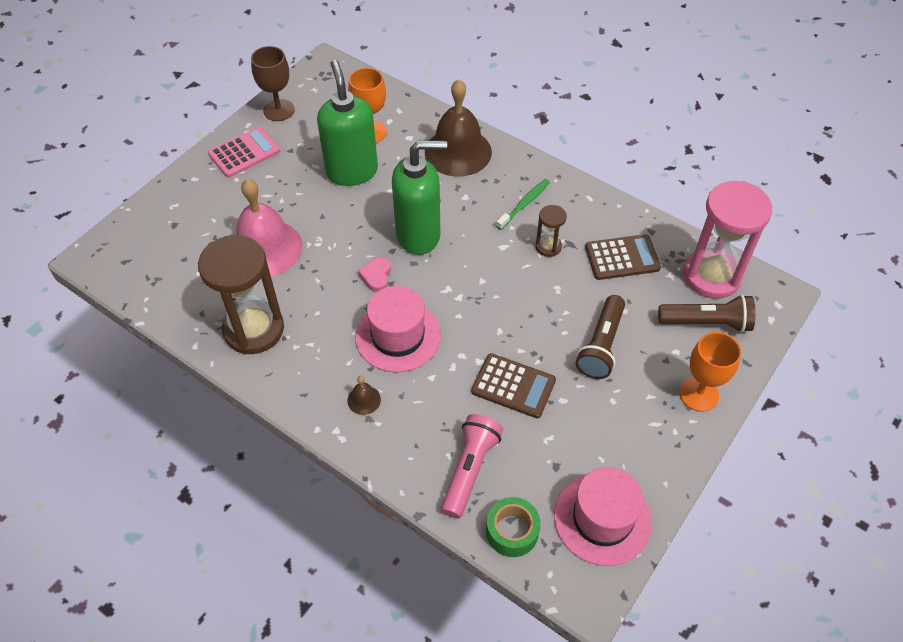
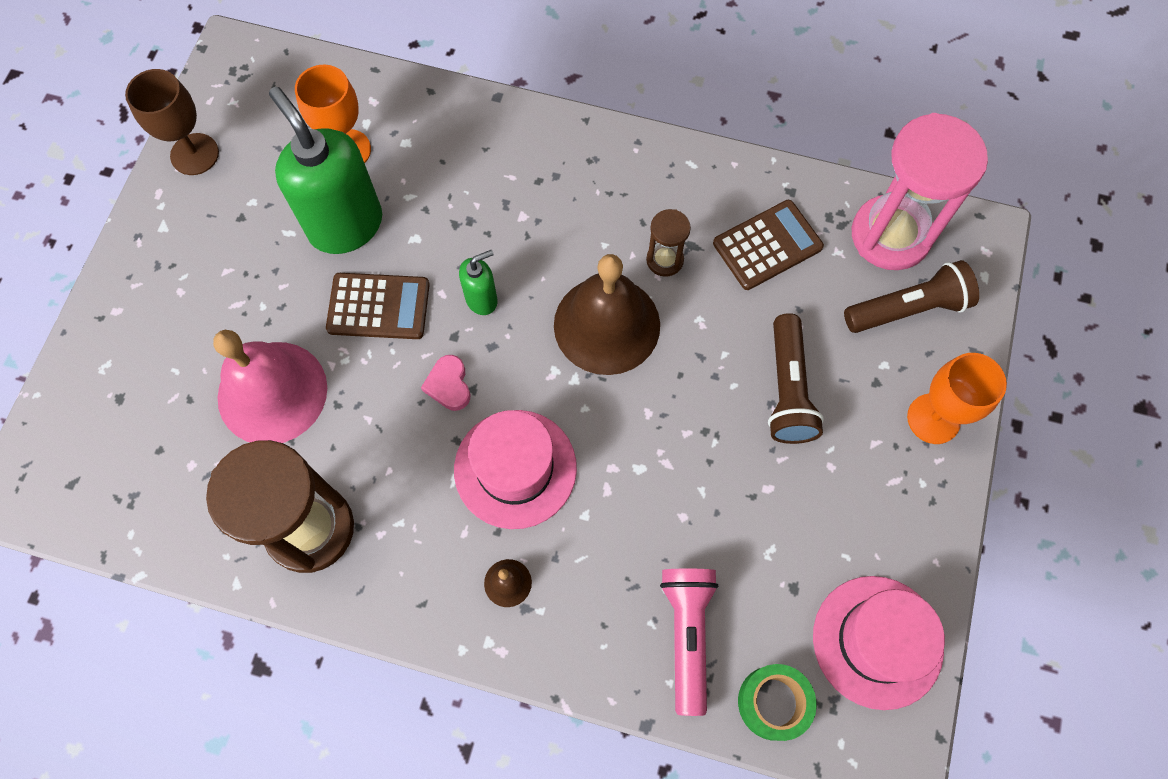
camera: 20 degrees left, 15 degrees up
(244, 153) = (173, 243): pink calculator -> none
(419, 235) = (482, 299): green soap dispenser -> green soap dispenser, size x0.47
(458, 152) = (484, 145): brown bell -> brown bell (607, 325)
(513, 386) = (697, 491): brown calculator -> brown calculator (378, 307)
(524, 204) = (608, 202): green toothbrush -> none

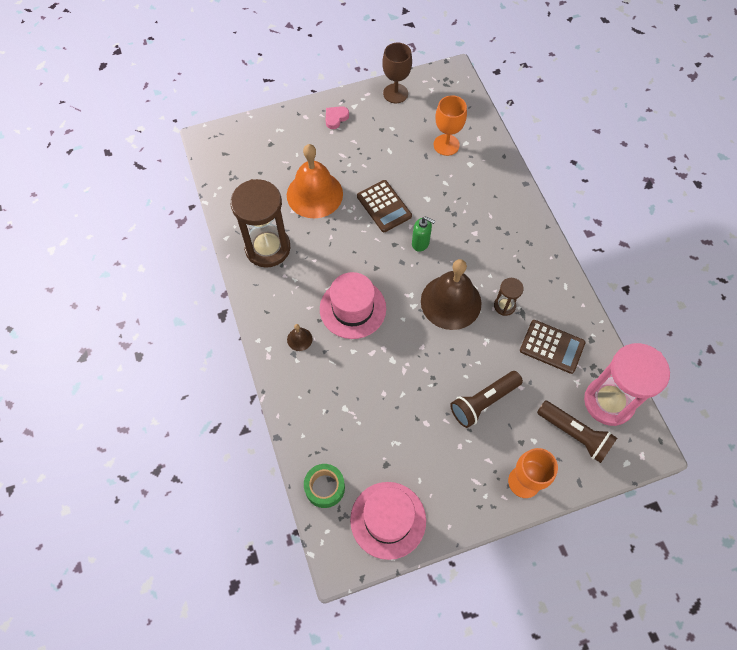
camera: 55 degrees right, 5 degrees down
(272, 392) = (314, 194): pink bell -> orange bell
(345, 225) = (411, 168): green soap dispenser -> none
(449, 385) = (370, 257): pink heart -> pink heart (336, 118)
(687, 635) = (329, 429): pink flashlight -> none

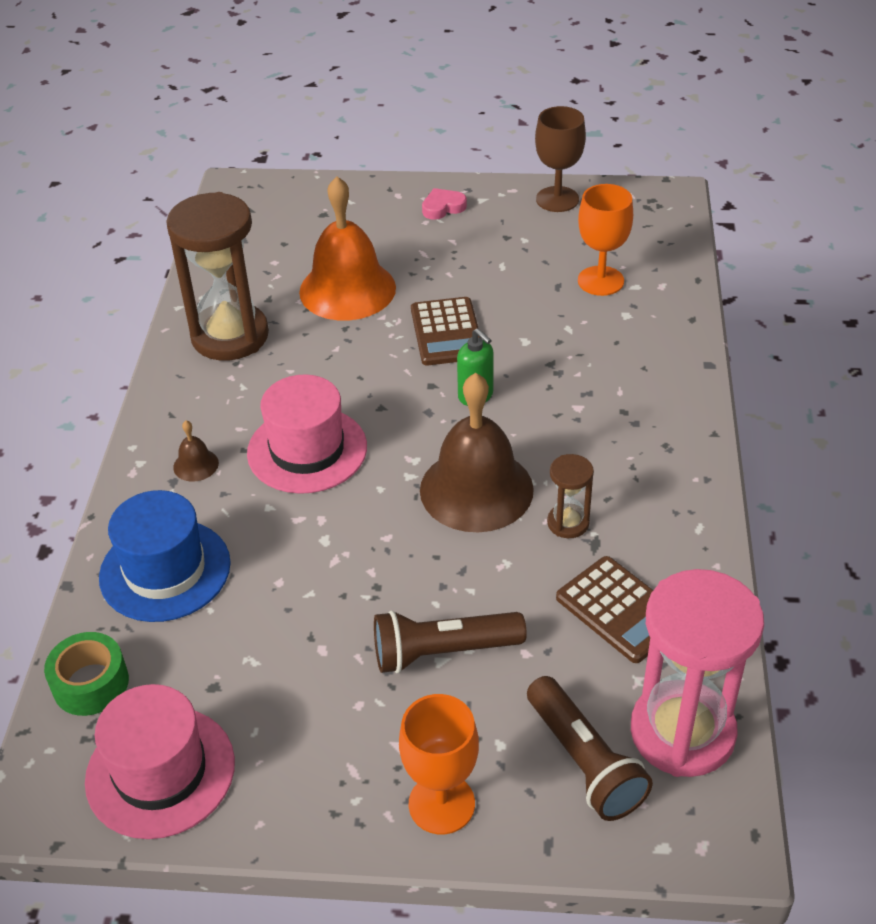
camera: 25 degrees right, 20 degrees down
(322, 409) = (165, 570): none -> blue hat

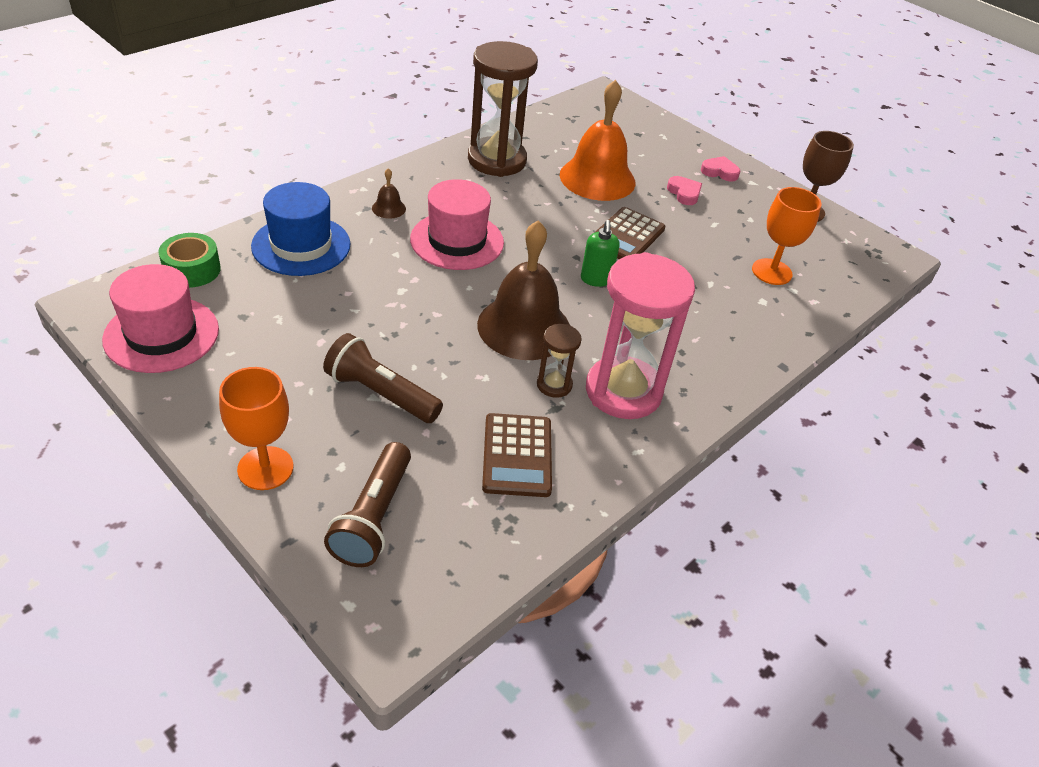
camera: 35 degrees right, 0 degrees up
(440, 251) = (684, 193): none -> pink heart
(682, 732) = (455, 553): pink hourglass -> pink hourglass (623, 391)

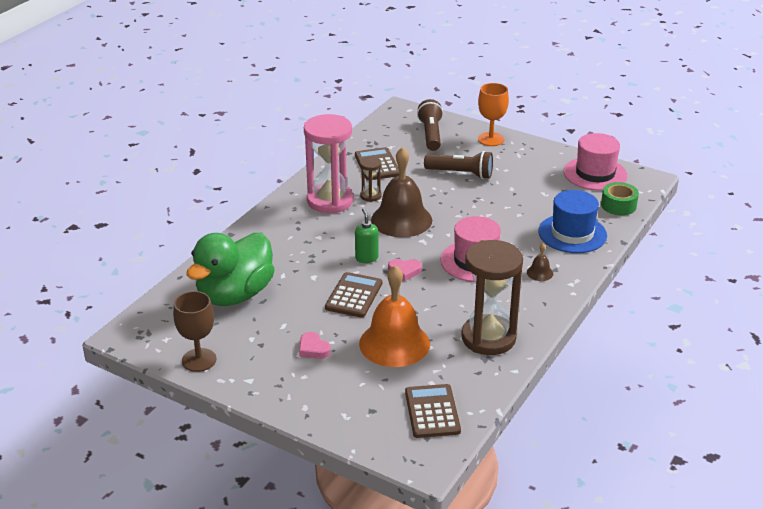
camera: 170 degrees right, 10 degrees down
(584, 120) = (432, 411): none -> brown calculator
(719, 172) = (282, 383): pink heart -> pink heart (404, 271)
(771, 272) = (235, 295): orange goblet -> green duck

